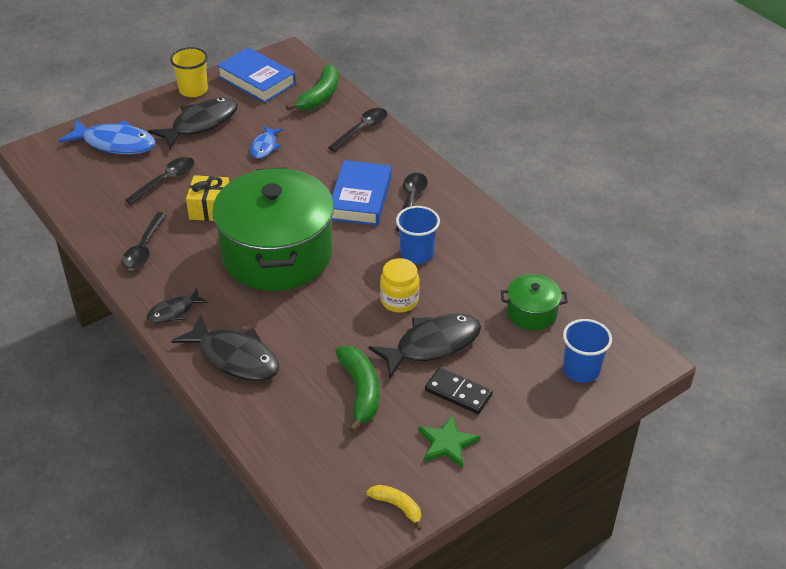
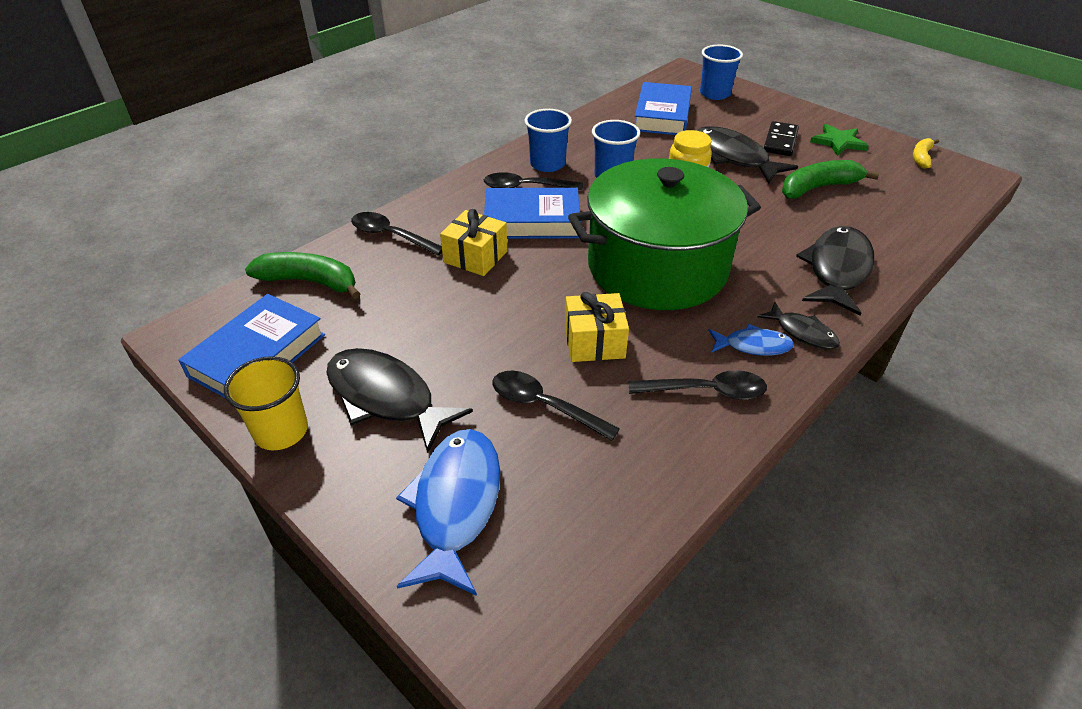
camera: 100 degrees left, 0 degrees up
(265, 147) = (440, 315): blue fish -> blue fish (753, 346)
(322, 166) = (475, 257): none -> yellow gift
(447, 217) = (547, 164): none -> blue cup
(531, 313) = (662, 115): green pot -> blue book

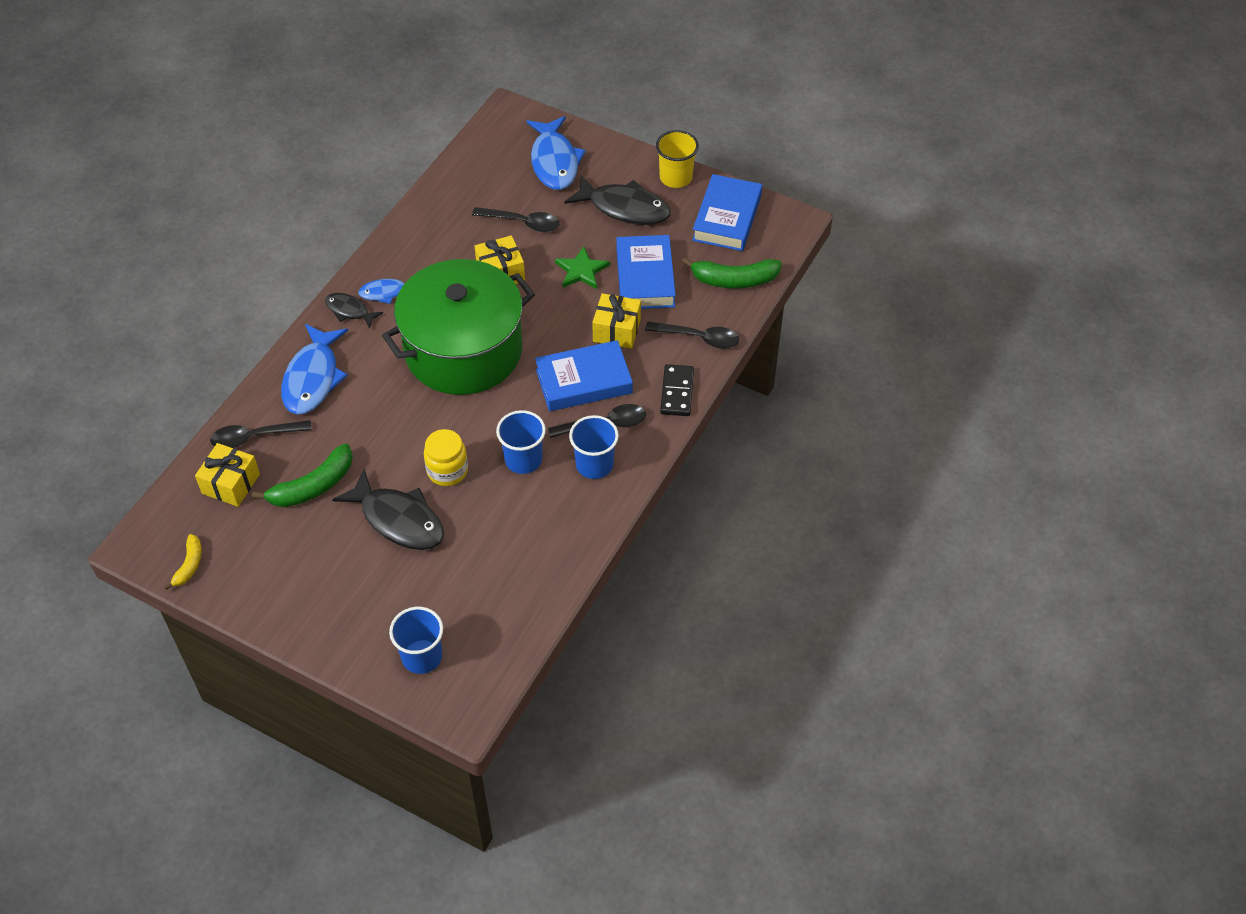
camera: 165 degrees right, 10 degrees up
(662, 115) = (485, 587): blue book -> blue book (645, 277)
(706, 391) = (419, 252): black spoon -> black spoon (254, 437)
(780, 141) = (344, 563): black domino -> black domino (677, 392)
(837, 270) = (313, 378): black fish -> blue fish
(838, 142) = (277, 576): green star -> green star (581, 270)
(903, 201) = (231, 484): none -> yellow gift

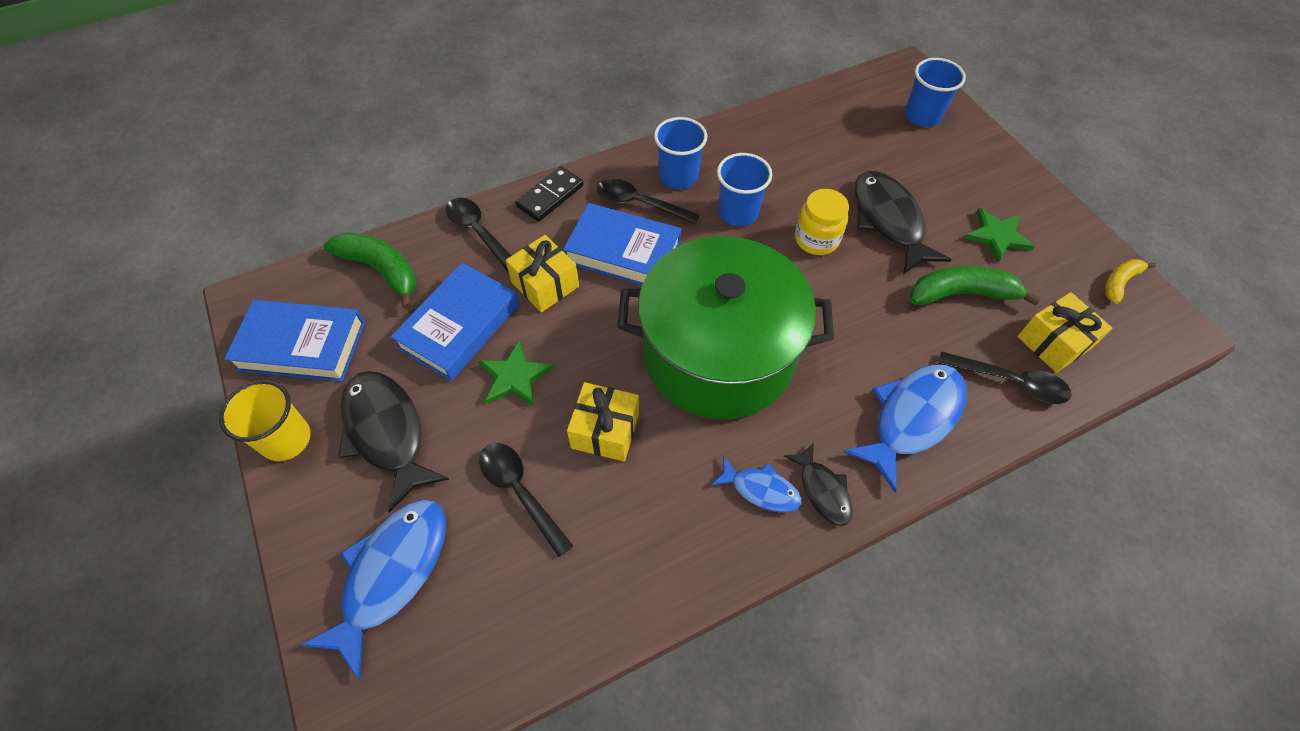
camera: 145 degrees left, 5 degrees up
(303, 555) = (997, 236): none -> green star
(727, 218) = (302, 345): blue book -> blue book turned 45 degrees clockwise

